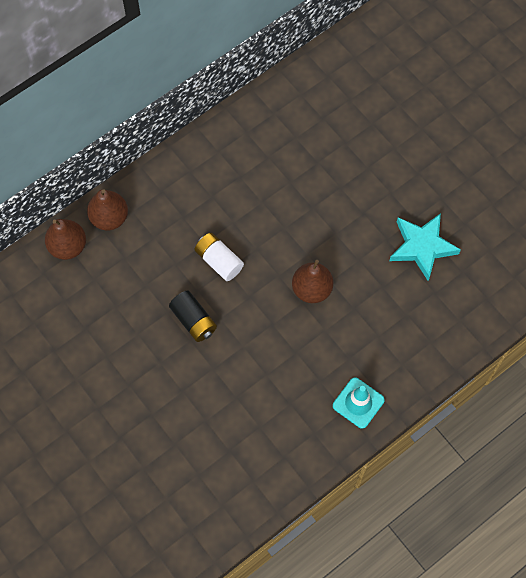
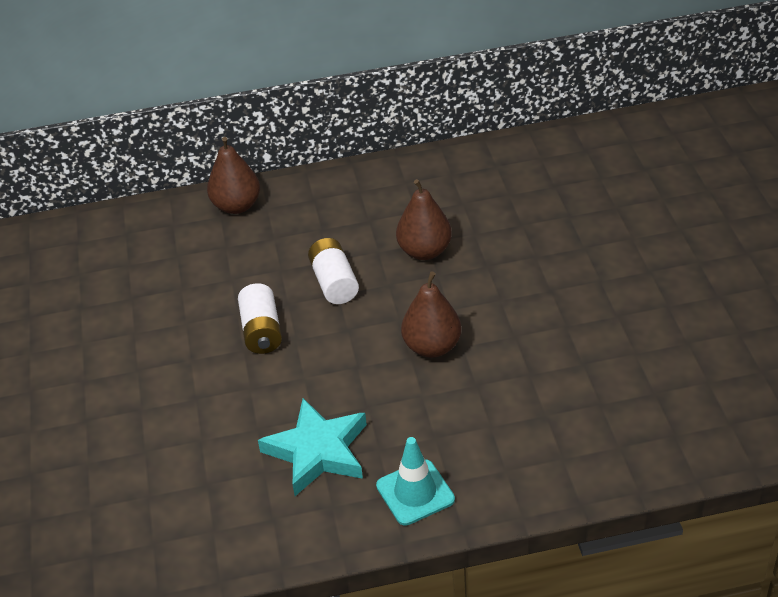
camera: 30 degrees right, 25 degrees down
(68, 246) = (171, 218): brown pear -> brown pear (424, 251)
(193, 320) = (262, 331): black battery -> white battery
(422, 247) = (611, 348): turquoise star -> turquoise star (318, 451)

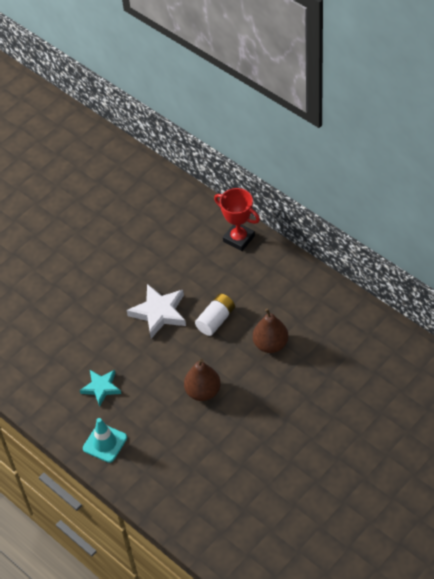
camera: 55 degrees right, 10 degrees up
(237, 206) = (239, 239): brown pear -> red trophy
(262, 331) = (159, 313): white battery -> white star
(318, 451) = (101, 388): turquoise star -> turquoise star, size x0.65

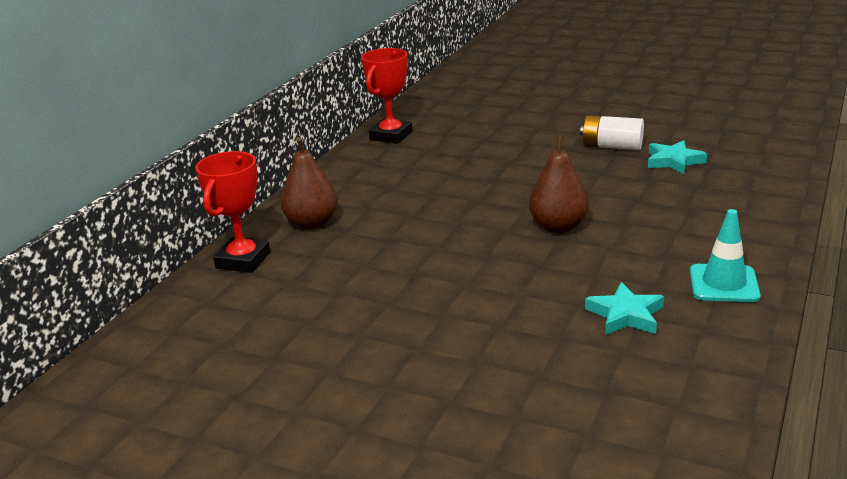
camera: 110 degrees left, 25 degrees down
(159, 313) = (432, 297): white star -> none
(216, 320) = (420, 245): white battery -> white battery (612, 146)
(260, 492) = (674, 161): none -> turquoise star
(270, 344) = (442, 197): brown pear -> brown pear (312, 223)
(386, 338) = (391, 136): none -> red trophy

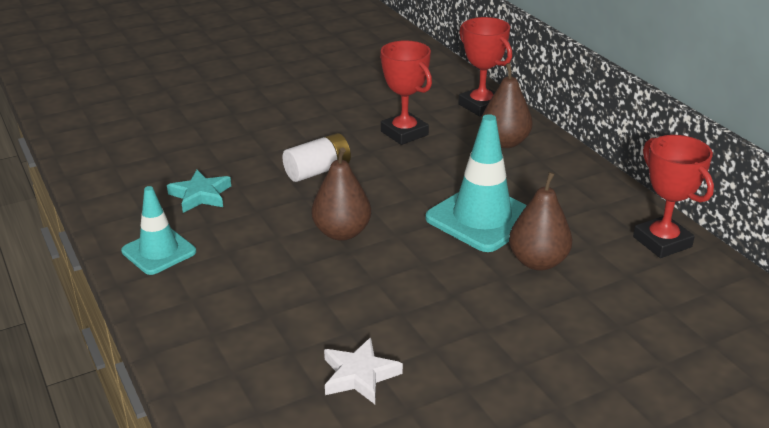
camera: 125 degrees right, 5 degrees up
(355, 273) = (404, 133): none -> red trophy
(451, 190) = (482, 218): none -> turquoise traffic cone
(475, 157) = (538, 262): none -> brown pear
(612, 146) = (452, 360): white battery -> white battery (317, 171)
(674, 161) = (359, 375): turquoise star -> white star

